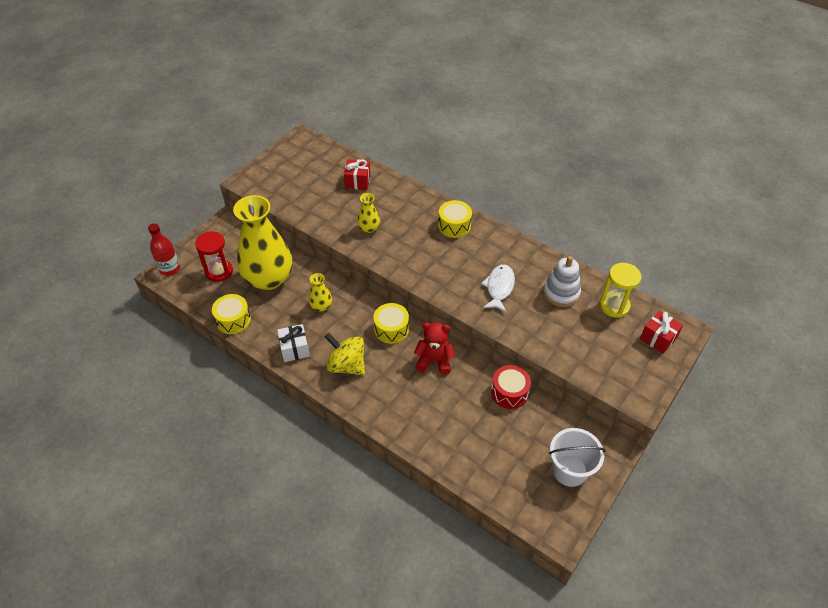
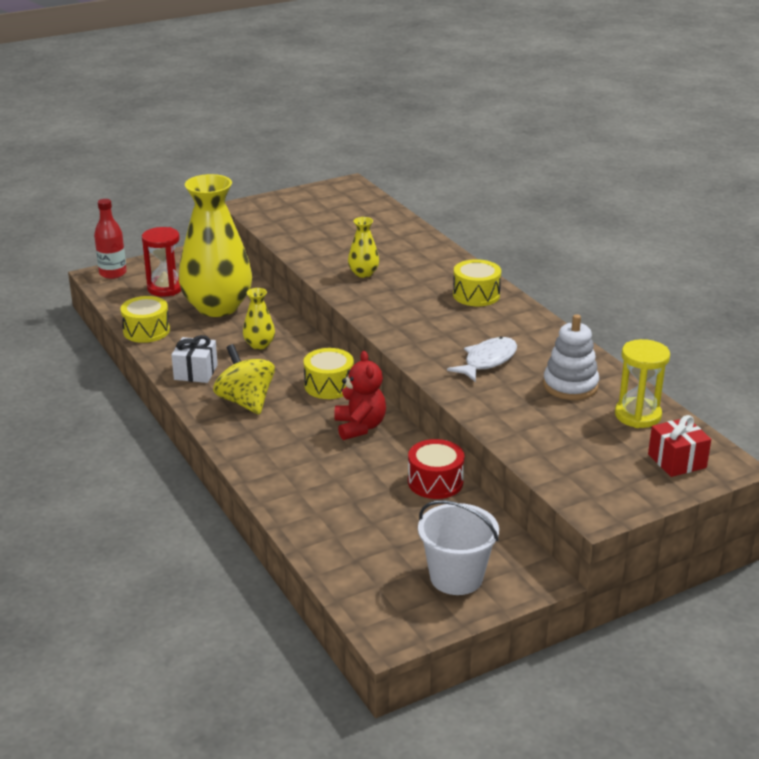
camera: 25 degrees right, 20 degrees down
(357, 181) = (385, 232): red gift -> none
(434, 361) = (360, 427): red teddy bear -> red teddy bear turned 45 degrees clockwise

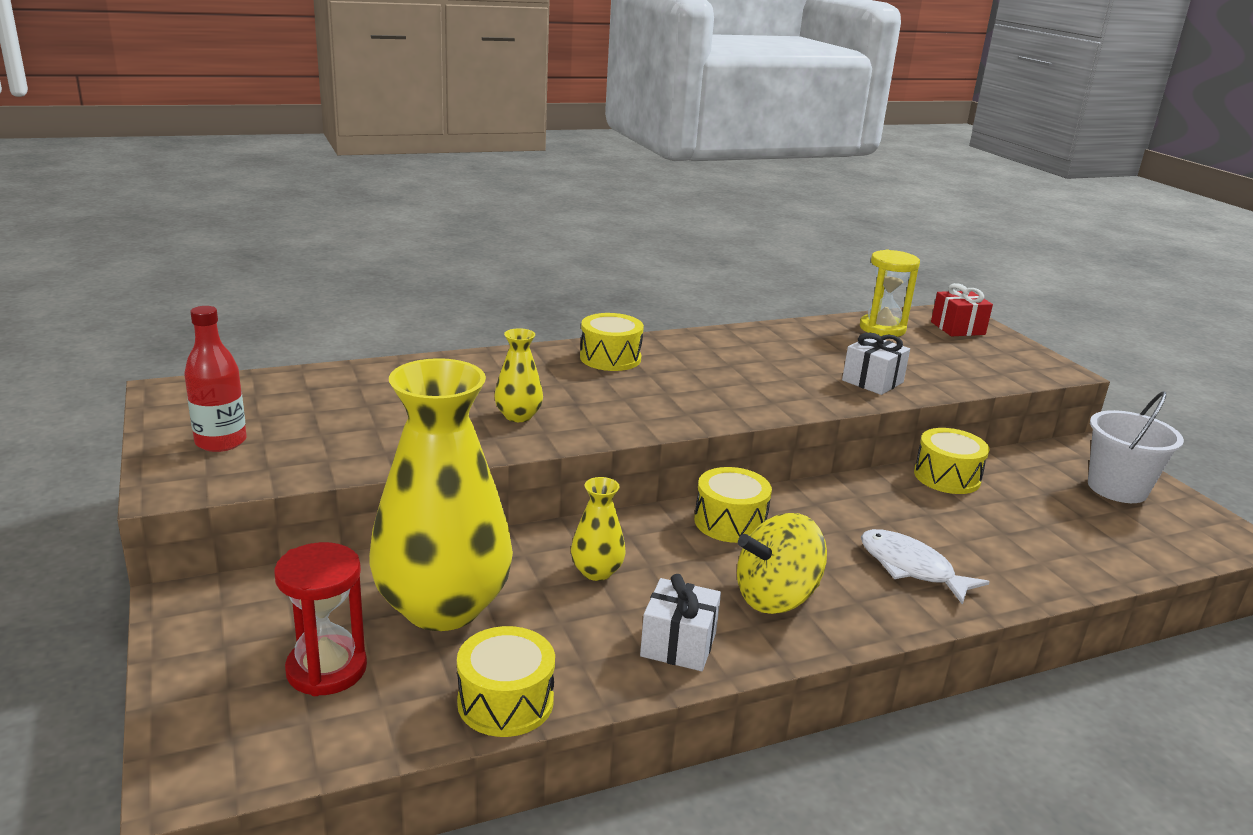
camera: 85 degrees left, 5 degrees down
(113, 273) = (197, 751): red bottle -> red bottle (221, 442)
(360, 427) = (836, 510): red teddy bear -> none
(435, 482) = (947, 477): red drum -> yellow drum
(487, 361) = (778, 374): white fish -> white fish (911, 568)
(500, 403) = (872, 381): none -> white gift
(570, 385) = (829, 345): white stacking toy -> none

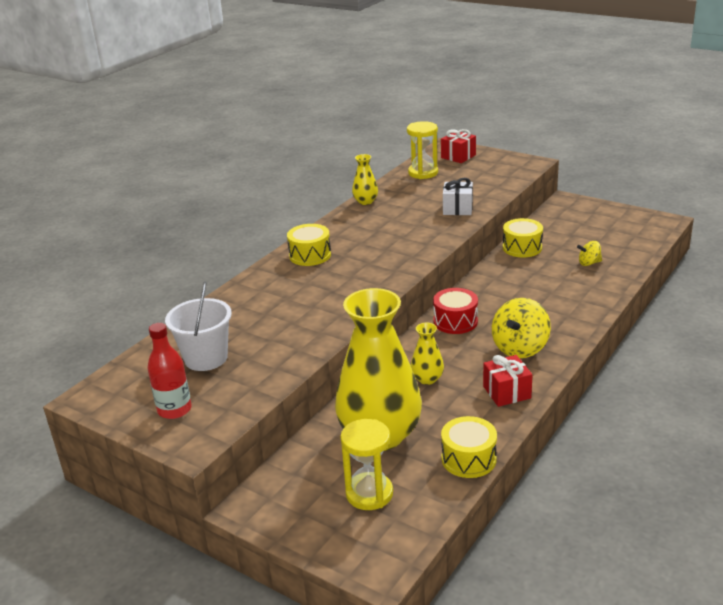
camera: 30 degrees left, 5 degrees up
(326, 669) = (369, 494): red hourglass -> yellow hourglass
(518, 416) = (313, 313): yellow vase -> yellow vase (365, 201)
(678, 644) = (506, 392): white gift -> red gift
(730, 522) = (455, 321): yellow drum -> red drum
(911, 568) = (558, 303): white fish -> none
(1030, 539) = (589, 263): none -> yellow spinning top
(1117, 488) = (597, 218): white bucket -> white bucket (206, 358)

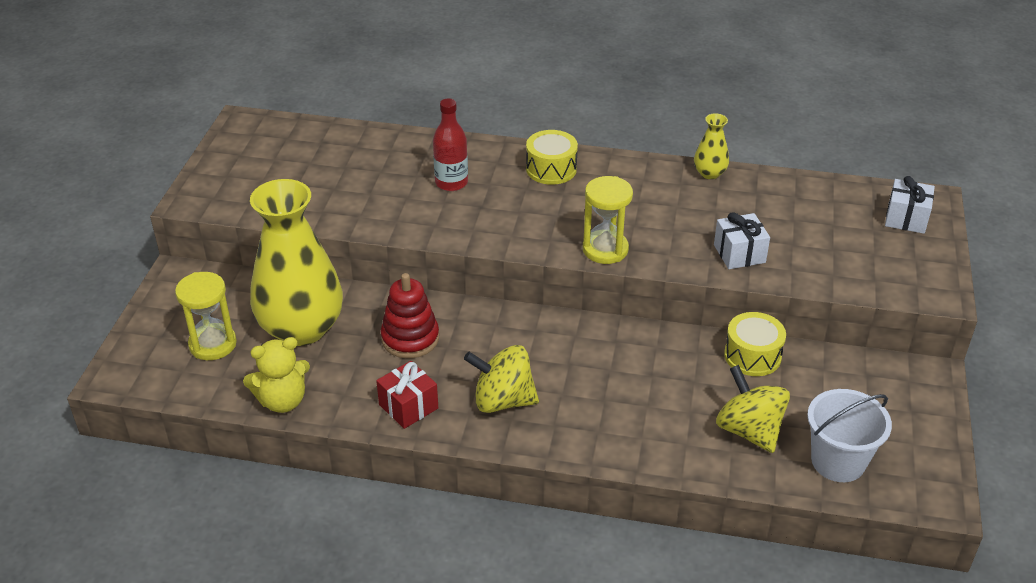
camera: 65 degrees right, 10 degrees up
(174, 410) = (238, 174): red bottle -> red bottle (451, 183)
(206, 358) = (324, 164): white bucket -> white bucket (838, 461)
(423, 173) = (827, 199): yellow hourglass -> yellow hourglass (605, 249)
(427, 379) = (410, 338): yellow vase -> red stacking toy
(455, 321) = (535, 334): red drum -> none
(458, 156) = (906, 218): red gift -> white gift
(468, 459) = (282, 401): yellow drum -> yellow teddy bear
(589, 263) = (749, 430): yellow spinning top -> yellow spinning top, size x1.88

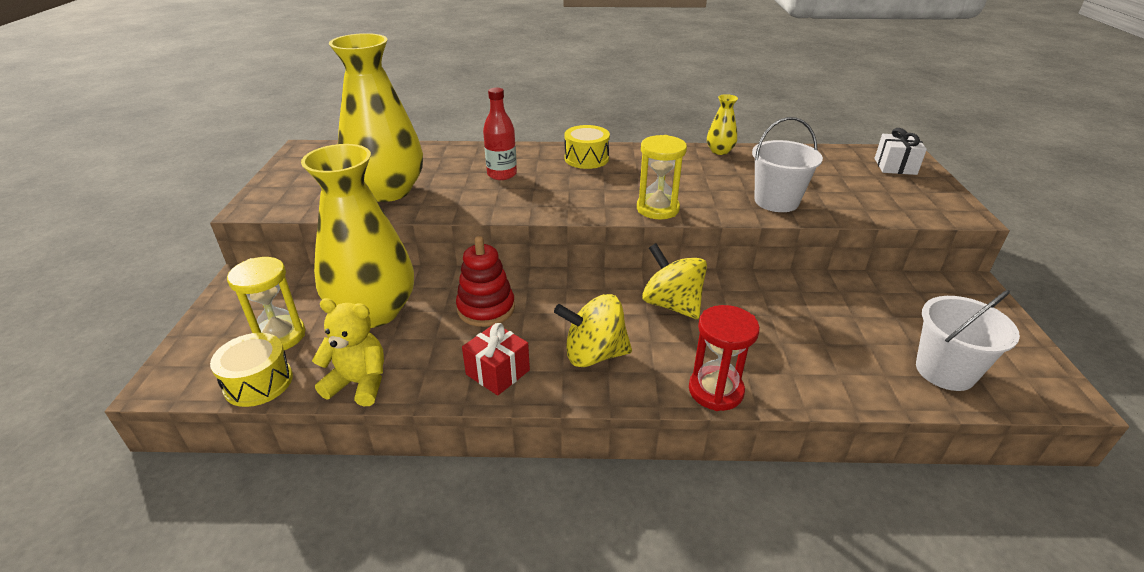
camera: 10 degrees left, 5 degrees down
(282, 401) = (359, 383): yellow teddy bear -> yellow teddy bear turned 135 degrees counterclockwise
(327, 194) = (388, 191): none -> yellow vase
(605, 451) = (715, 390): none -> red hourglass
(739, 253) = (776, 201): white gift -> white bucket
(749, 430) = (845, 353): yellow spinning top -> yellow spinning top (672, 305)
(752, 356) = (811, 288): yellow drum -> yellow drum (258, 382)

